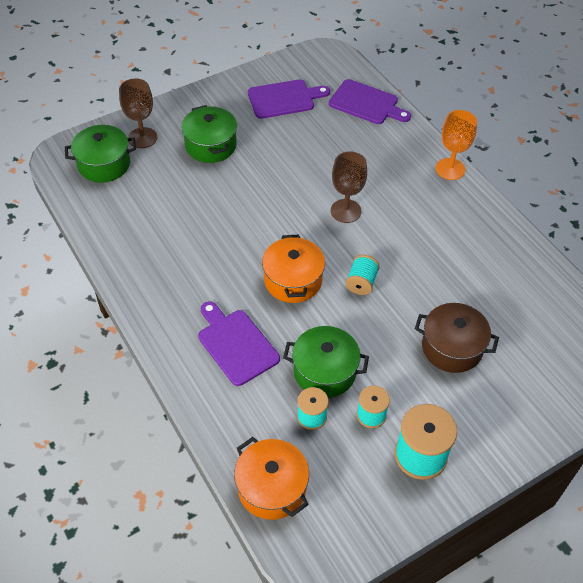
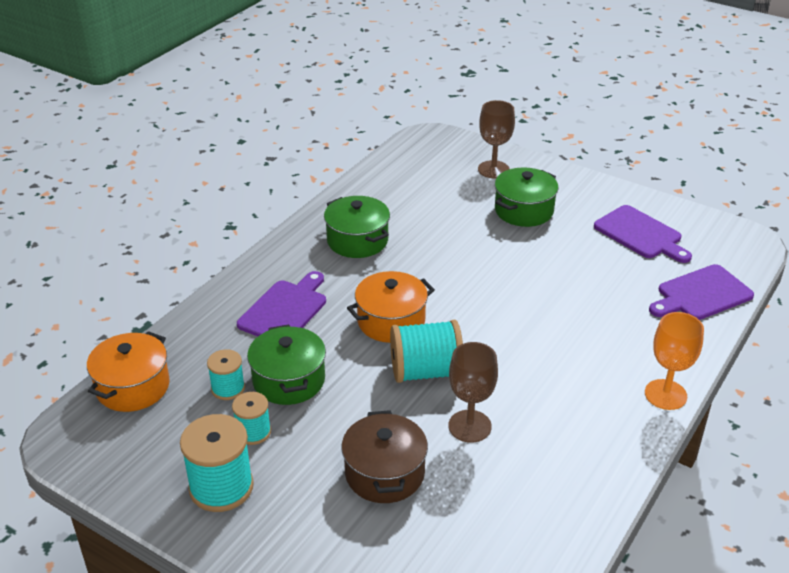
camera: 65 degrees right, 15 degrees down
(104, 164) = (440, 161): green pot -> green pot (357, 240)
(345, 211) = (518, 329): brown goblet -> brown goblet (469, 426)
(361, 282) = (425, 372): turquoise spool -> turquoise spool, size x1.72
(366, 103) = (701, 294): purple cutting board -> purple cutting board turned 60 degrees clockwise

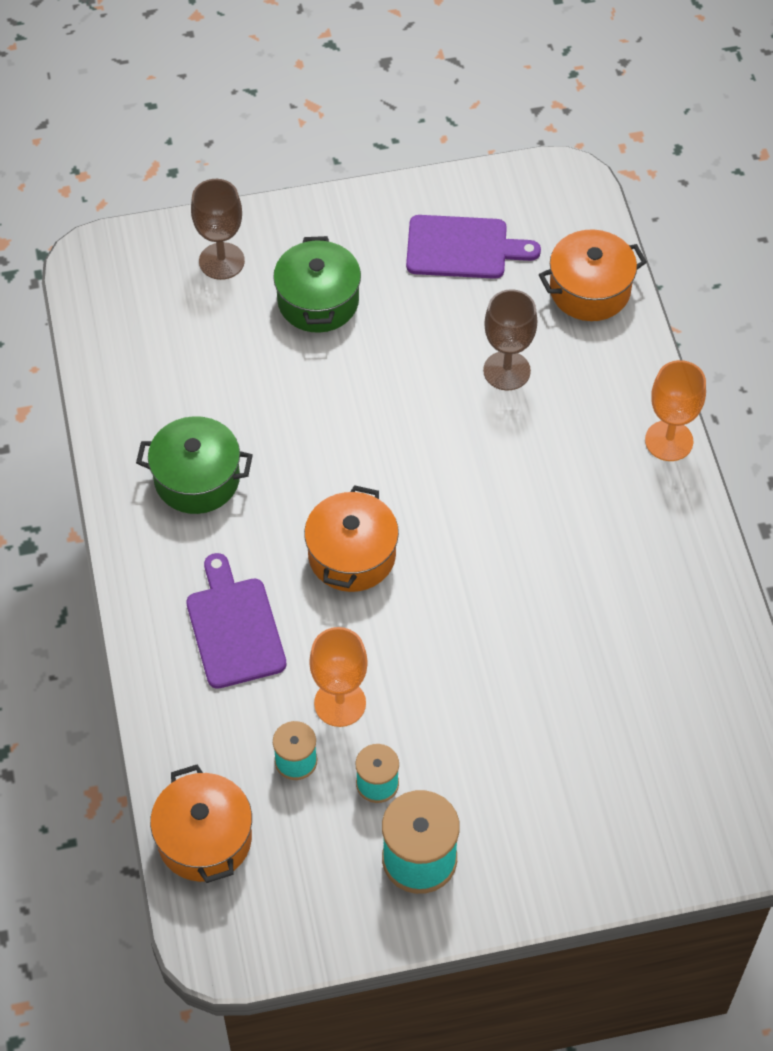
camera: 45 degrees left, 20 degrees up
(289, 380) = (340, 703): green pot -> orange goblet
(384, 473) = (535, 723): brown pot -> none
(425, 372) = (449, 587): turquoise spool -> none
(469, 426) = (550, 613): brown goblet -> brown goblet (506, 371)
(701, 294) = (589, 290): purple cutting board -> orange pot

